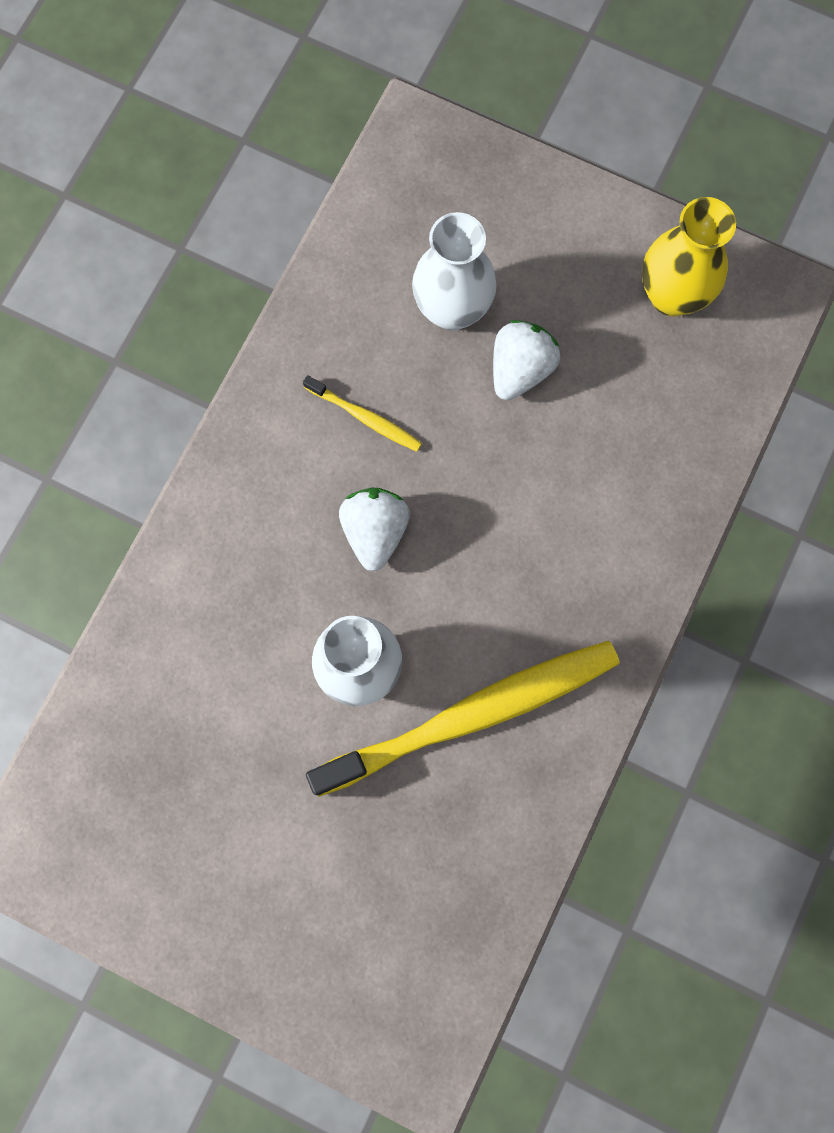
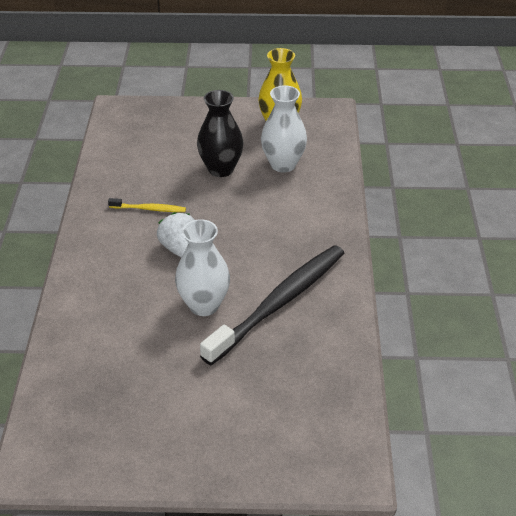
camera: 25 degrees left, 35 degrees down
(452, 309) = (172, 159): white vase -> white vase (283, 164)
(473, 715) = (279, 302): yellow toothbrush -> black toothbrush
(520, 369) = (221, 169): white strawberry -> black vase

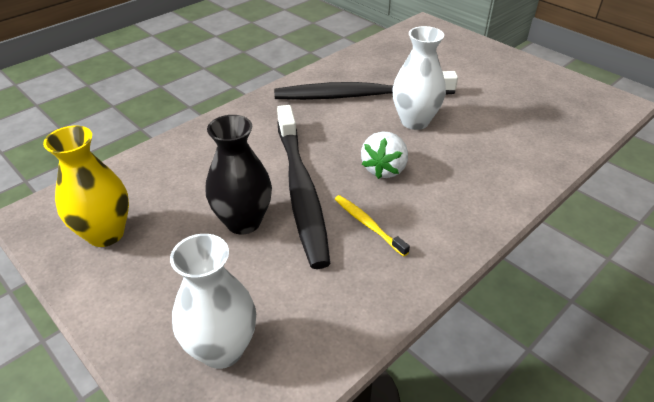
camera: 135 degrees left, 0 degrees up
(214, 203) = (301, 190): none -> black toothbrush
(283, 164) = (186, 186): white vase -> white vase (222, 349)

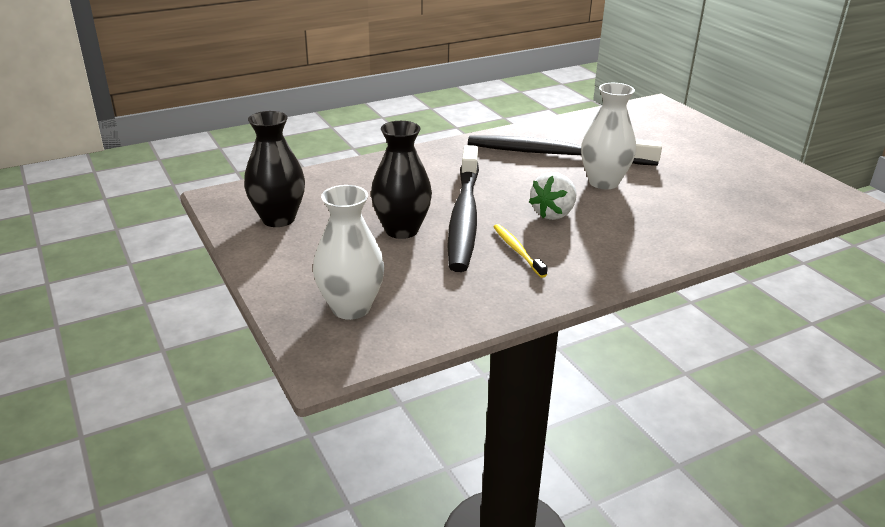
camera: 15 degrees right, 10 degrees down
(106, 234) = (278, 219): yellow vase -> black vase

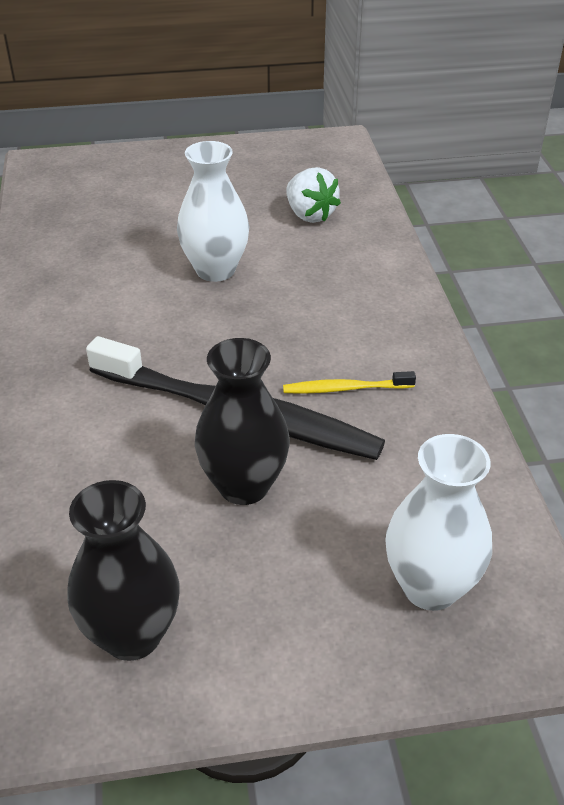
camera: 70 degrees left, 10 degrees up
(553, 214) = (270, 333): white strawberry -> white strawberry (310, 215)
(556, 154) = (116, 283): black toothbrush -> none

